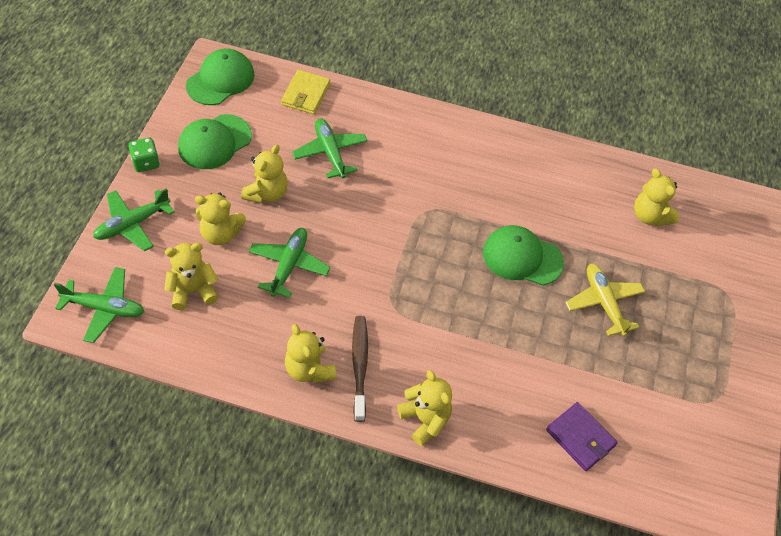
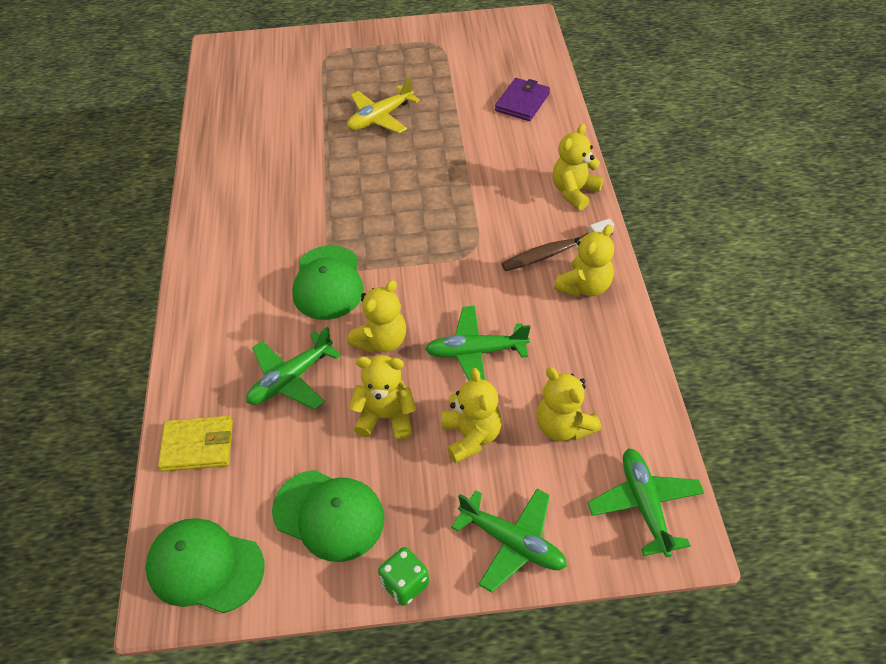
camera: 105 degrees left, 5 degrees down
(522, 257) = (359, 178): green cap -> green cap (328, 283)
(650, 216) = (262, 111): yellow teddy bear -> yellow teddy bear (381, 341)

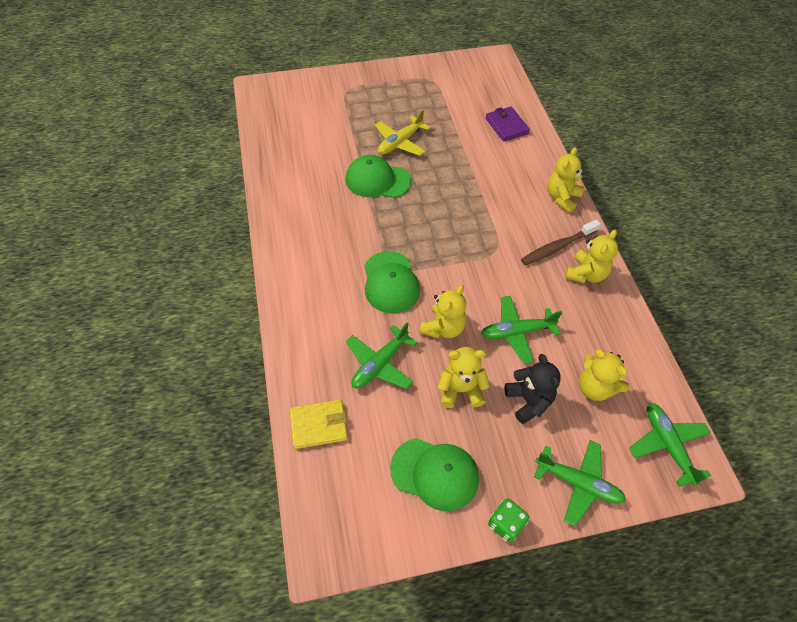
camera: 10 degrees left, 5 degrees up
(205, 567) = (348, 525): green cap -> green cap (377, 180)
(471, 436) = (528, 401): yellow teddy bear -> black teddy bear
(522, 102) = (506, 126): purple wallet -> purple wallet turned 45 degrees counterclockwise

